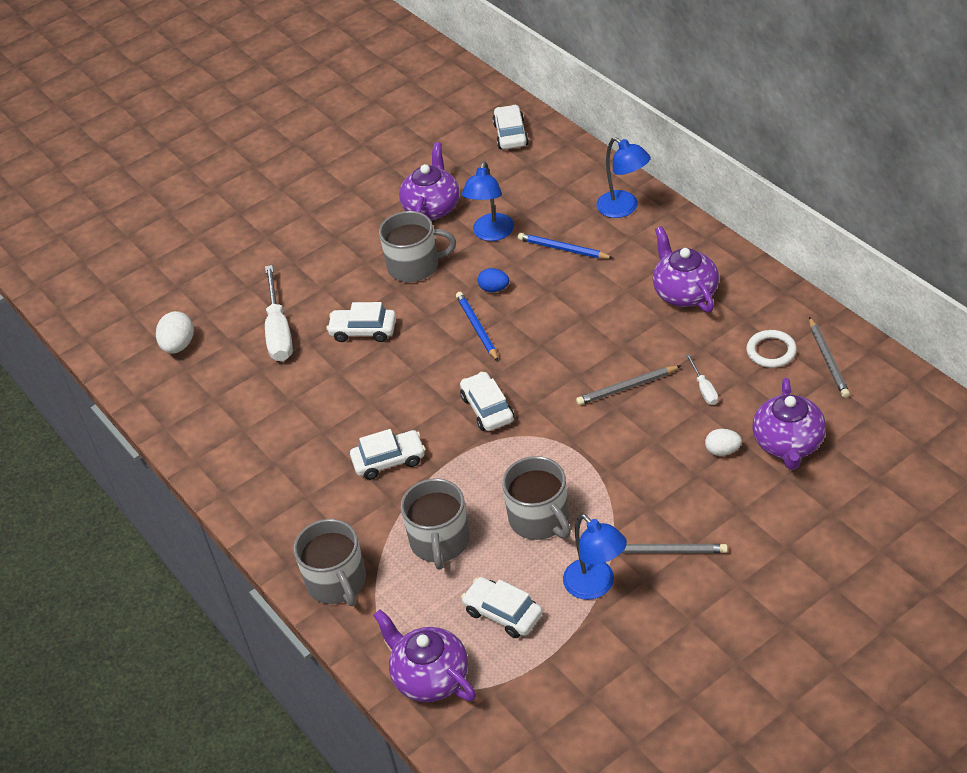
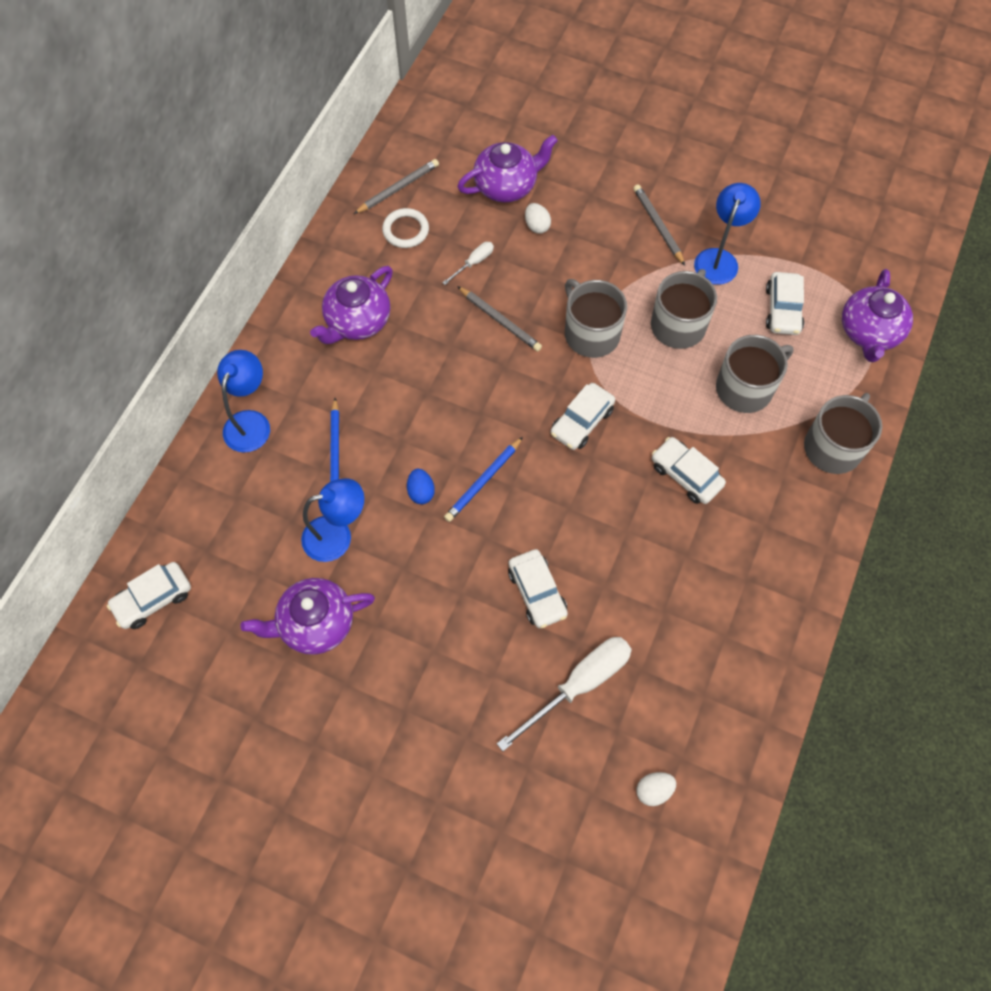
camera: 125 degrees left, 20 degrees up
(179, 345) = (653, 790): white egg -> white egg, size x0.66
(415, 266) = (418, 591): grey mug -> grey mug (591, 333)

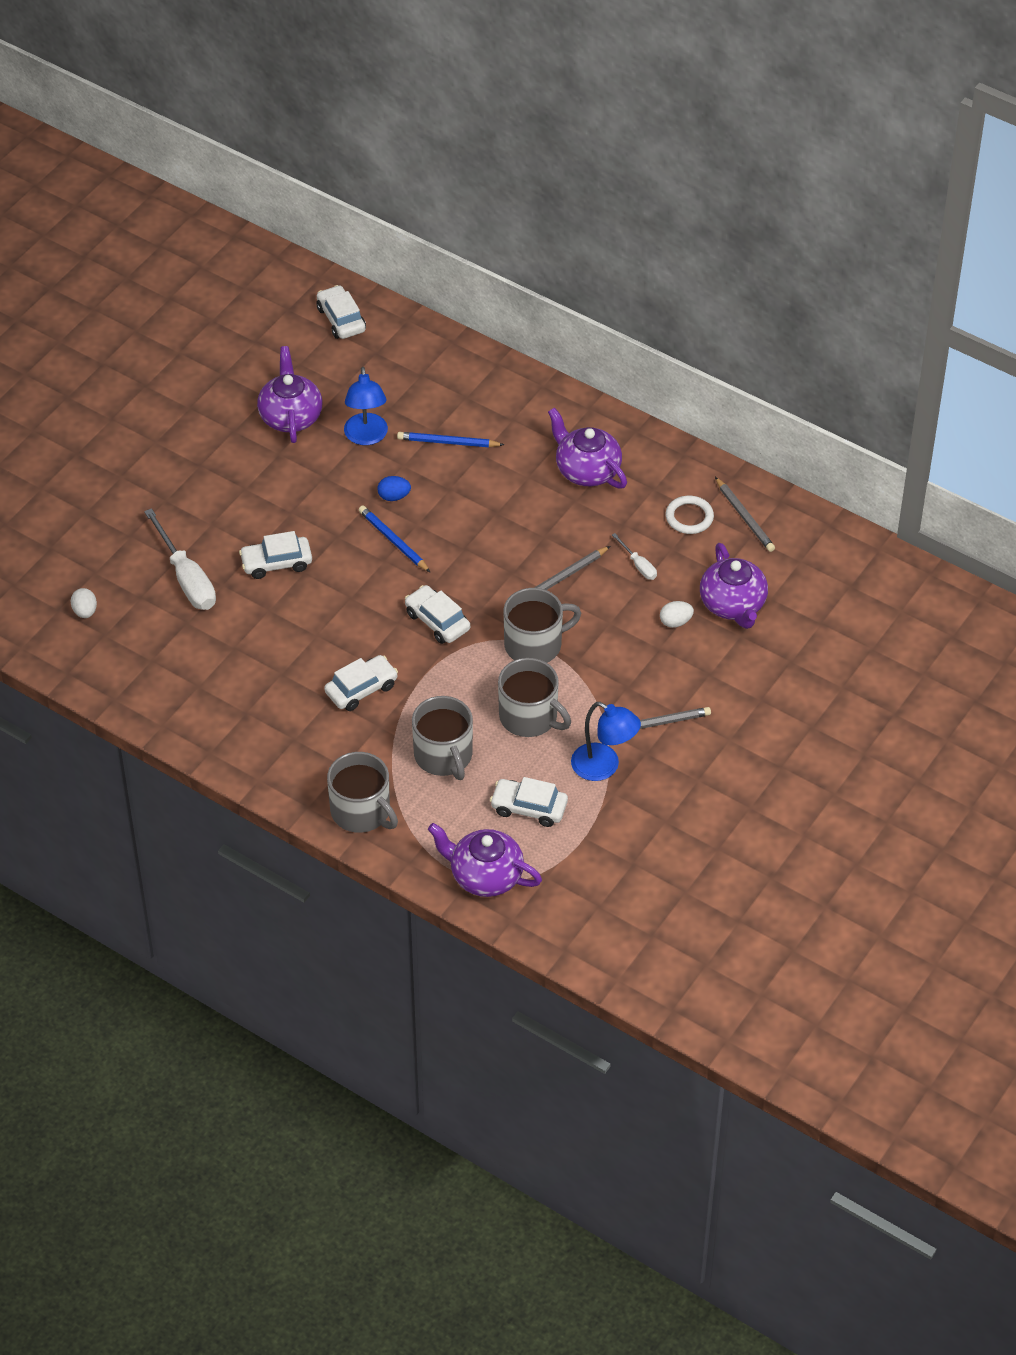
camera: 100 degrees right, 15 degrees down
(251, 422) = (494, 388): blue lamp -> none

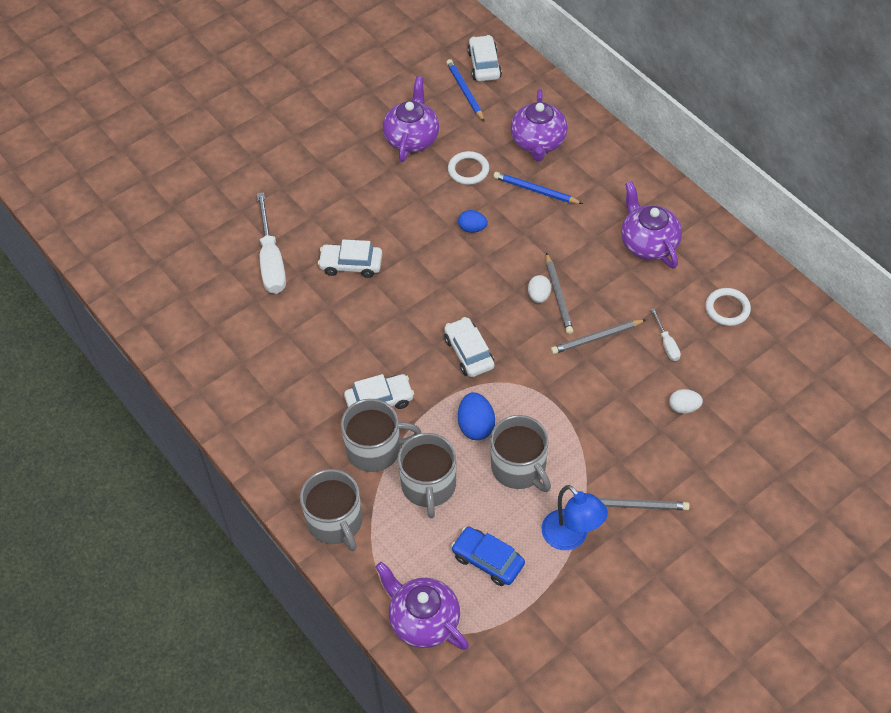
camera: 20 degrees right, 5 degrees up
(85, 611) = (177, 270): white egg -> white egg (539, 296)
(366, 437) = (468, 170): blue lamp -> white ring
(393, 541) = (457, 268): blue pencil -> blue pencil (465, 92)
(471, 689) = (476, 426): none -> blue egg
(529, 808) = (488, 560): white car -> blue car
(535, 644) = (548, 397): grey mug -> grey mug (375, 449)
(733, 605) = (742, 404): purple teapot -> purple teapot (538, 142)
(744, 517) = (778, 320): grey pencil -> grey pencil (558, 296)

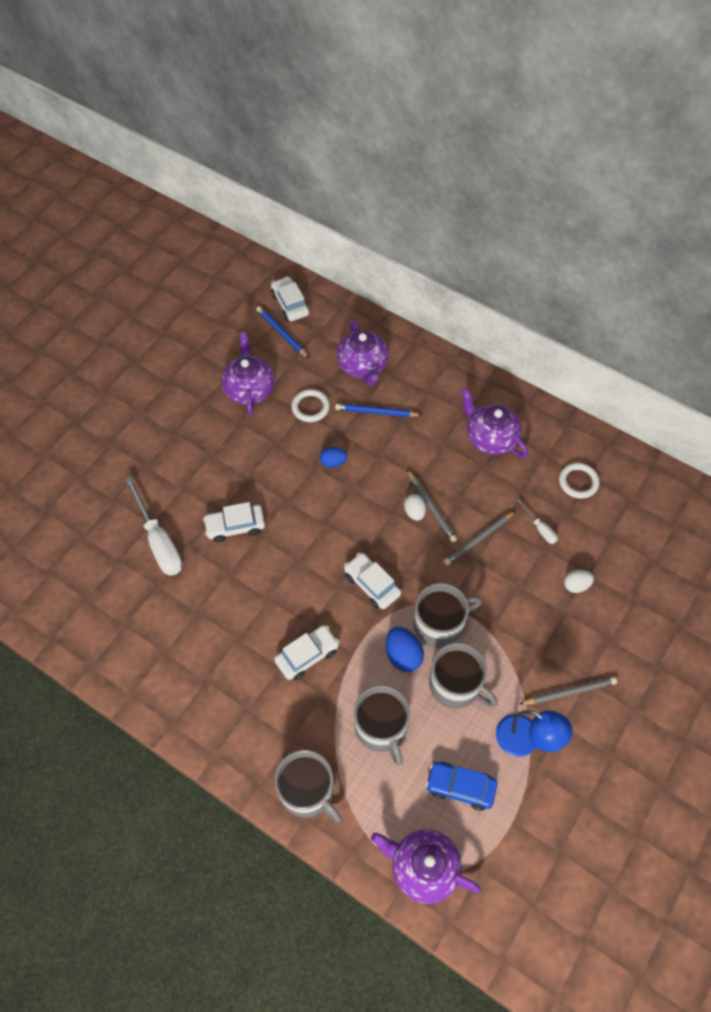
camera: 20 degrees left, 5 degrees up
(375, 449) = (320, 705): grey mug -> grey mug (440, 624)

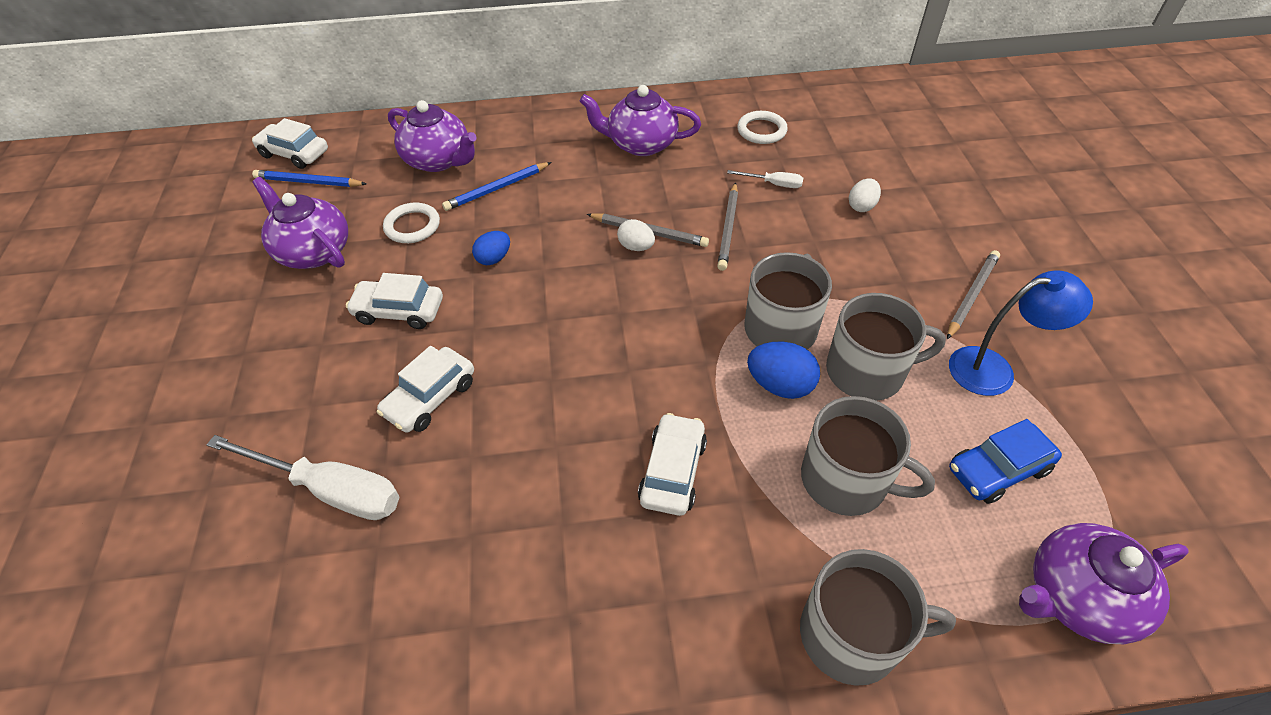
camera: 40 degrees left, 10 degrees down
(372, 584) = (666, 342): white car -> white car (399, 311)

